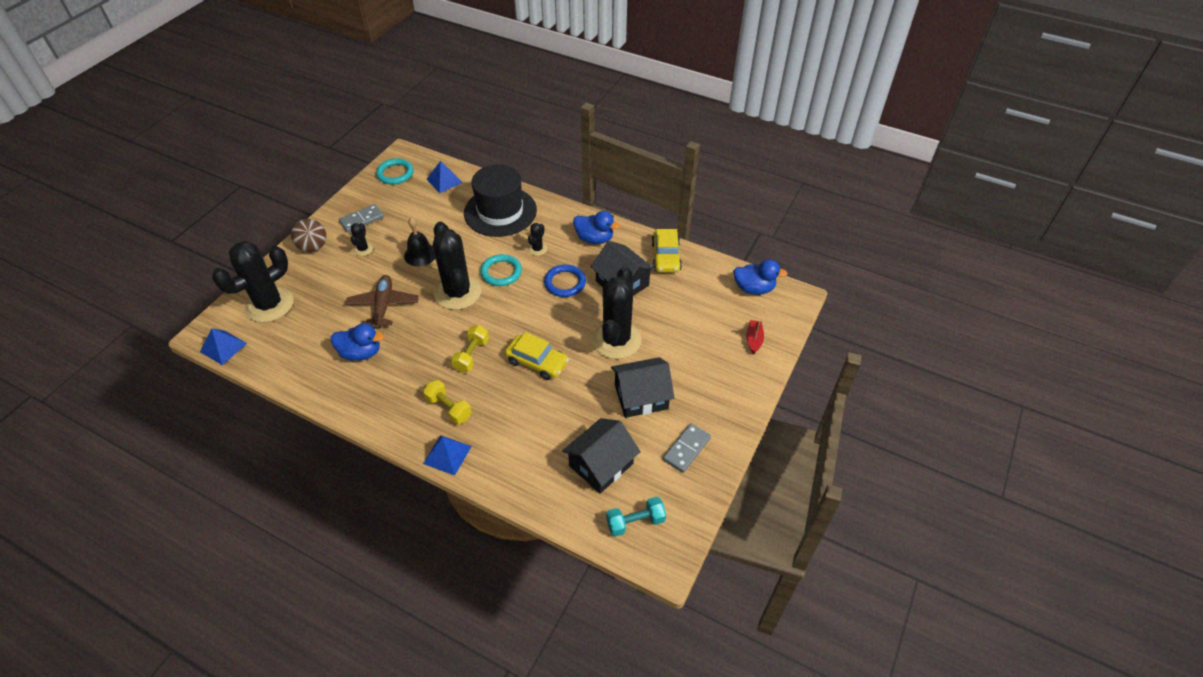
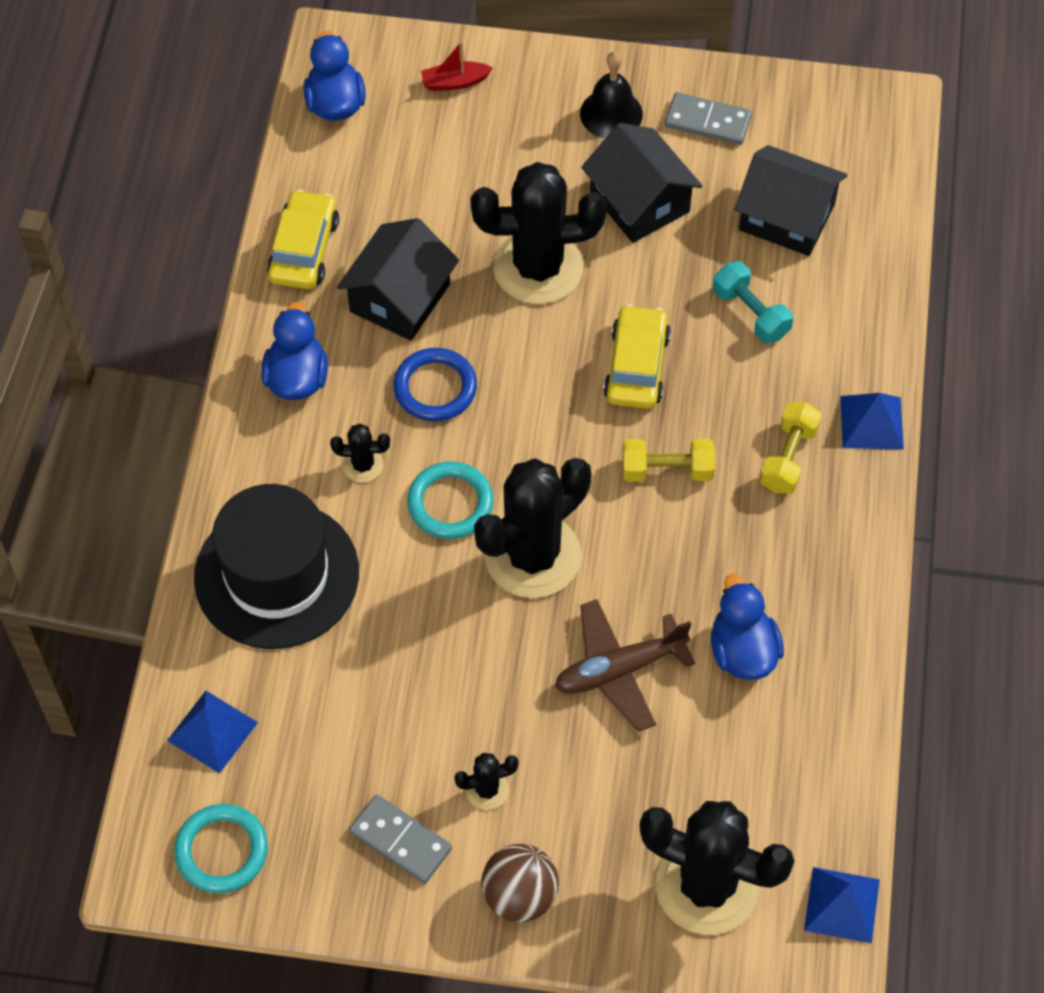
camera: 110 degrees left, 10 degrees up
(420, 254) = (459, 670): black bell -> black bell (611, 114)
(635, 522) = (855, 151): turquoise dumbbell -> turquoise dumbbell (750, 313)
(666, 257) = (304, 249): yellow car -> yellow car turned 60 degrees counterclockwise

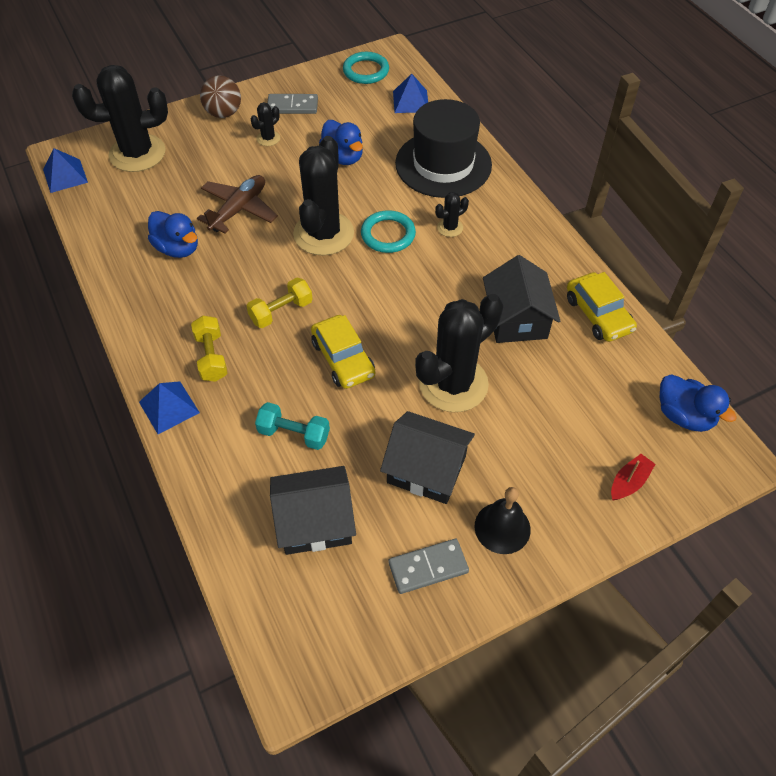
camera: 145 degrees right, 5 degrees down
(297, 378) = (527, 248): blue duck -> blue duck (343, 157)
(435, 388) = (449, 283): blue ring -> none

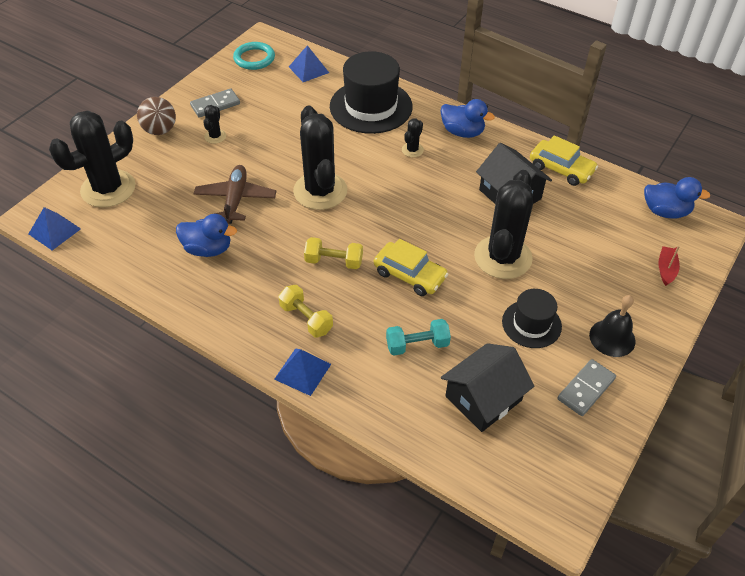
camera: 30 degrees left, 5 degrees down
(281, 311) = (334, 261): yellow dumbbell -> yellow dumbbell turned 75 degrees clockwise
(343, 157) = (289, 129): blue duck -> blue duck (462, 132)
(388, 234) = (370, 172): turquoise ring -> none
(426, 469) = (531, 324): black house -> black hat

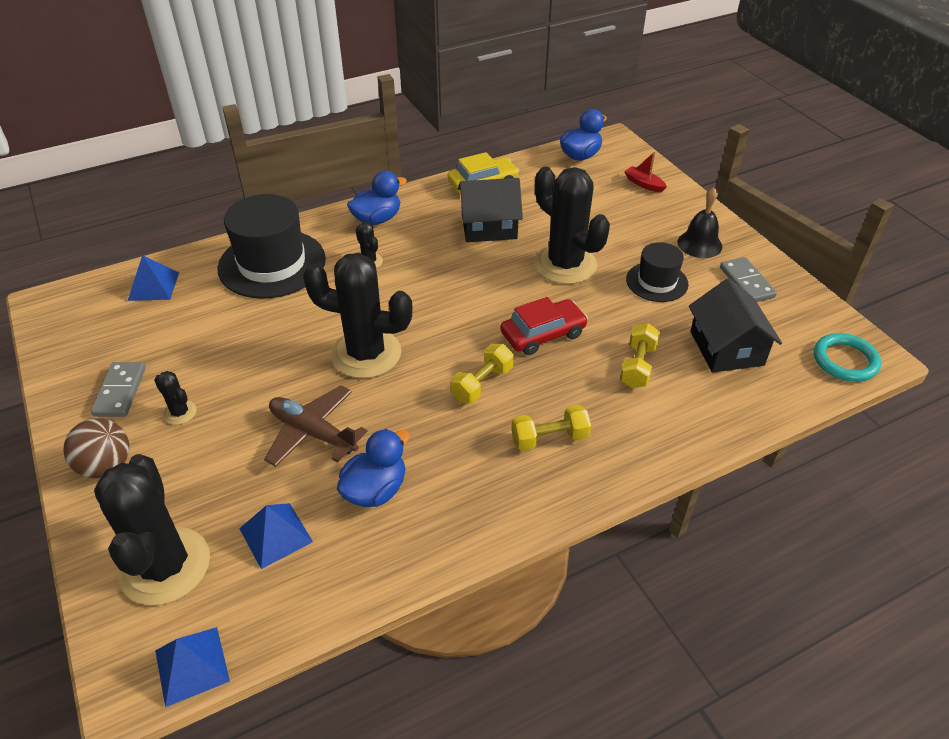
camera: 60 degrees left, 5 degrees down
(254, 58) = (75, 324): turquoise ring -> turquoise ring (845, 360)
(302, 371) = (623, 469): blue pyramid -> blue pyramid (276, 535)
(410, 275) = (543, 334): yellow car -> red car
(417, 345) = (637, 366): turquoise dumbbell -> yellow dumbbell

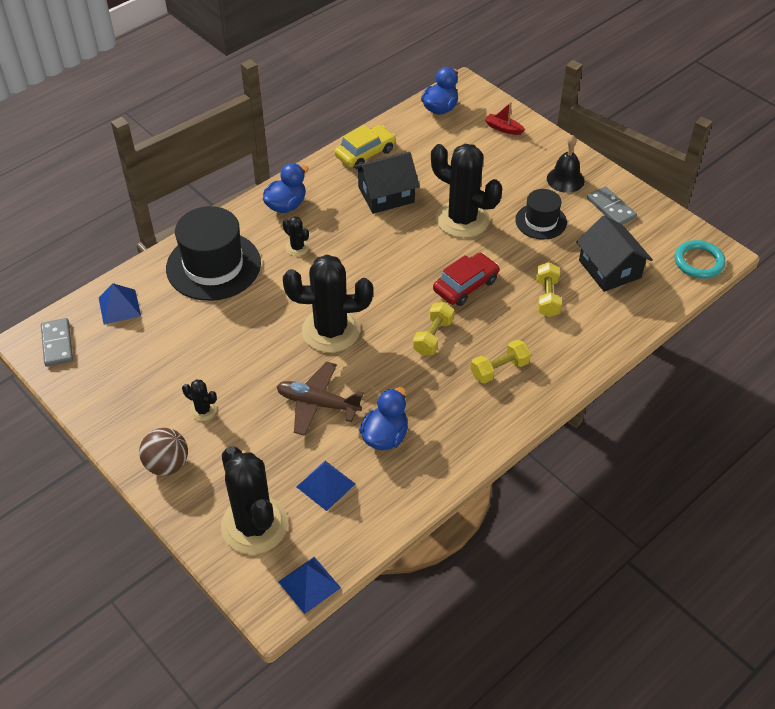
camera: 15 degrees left, 5 degrees up
(120, 391) = (143, 404): grey domino -> grey domino (57, 344)

